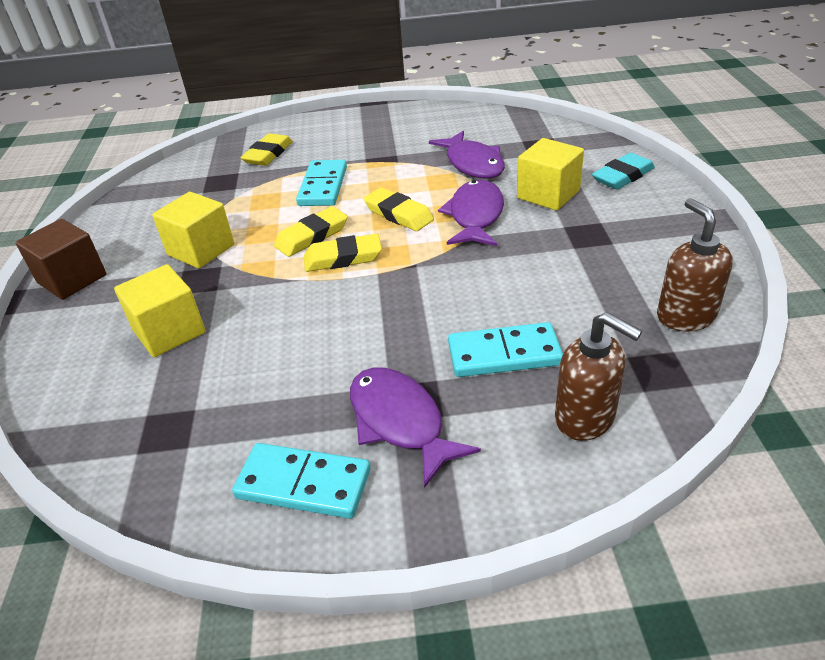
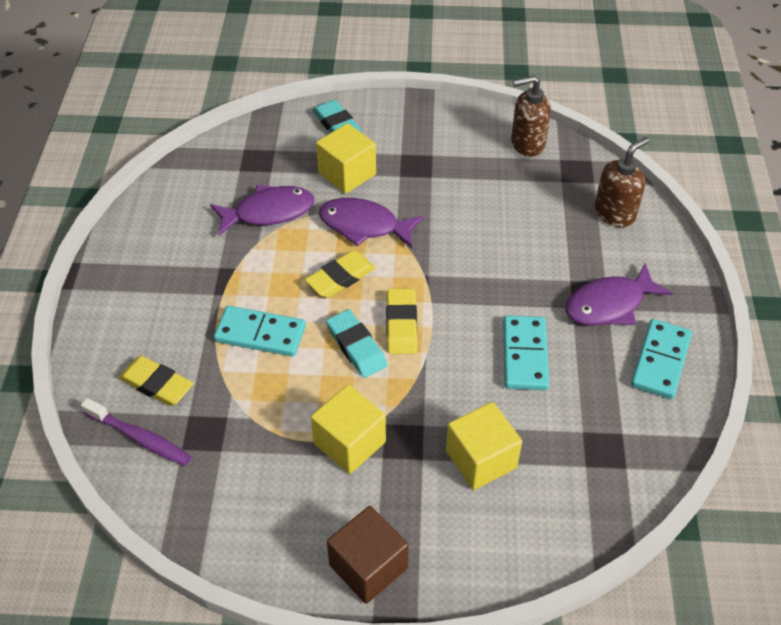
camera: 85 degrees left, 10 degrees up
(218, 158) = (140, 438): none -> purple toothbrush
(312, 236) = (356, 347): yellow eraser -> turquoise eraser
(504, 354) = (549, 240): turquoise domino -> turquoise domino (524, 355)

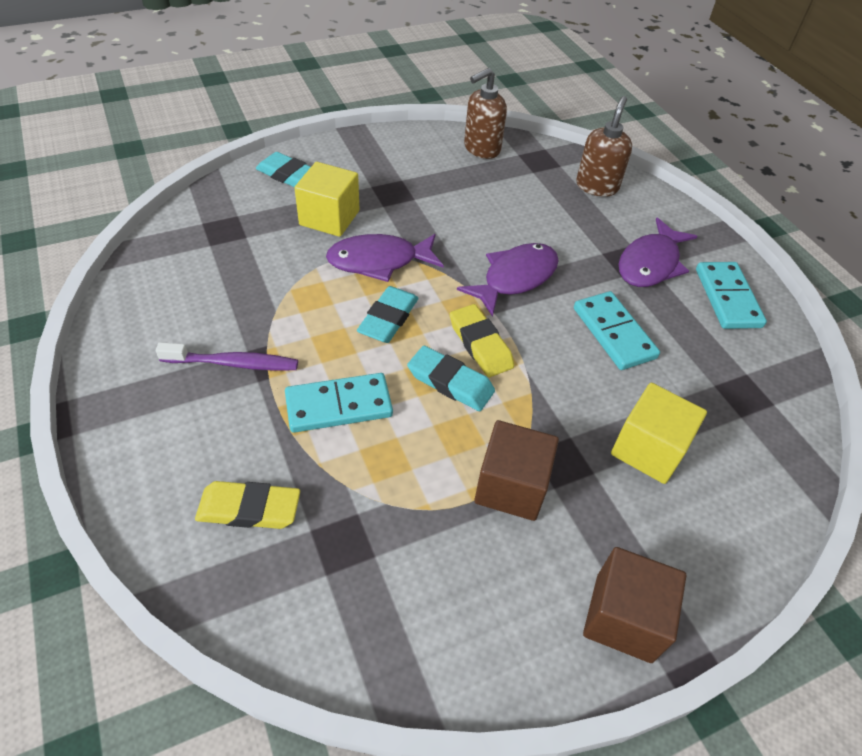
camera: 30 degrees left, 0 degrees up
(140, 438) = (266, 583): purple toothbrush -> purple toothbrush (234, 363)
(269, 212) = (269, 277): purple fish -> purple fish (515, 278)
(341, 278) = (388, 319): yellow eraser -> turquoise eraser
(349, 443) = (511, 486): yellow cube -> brown cube

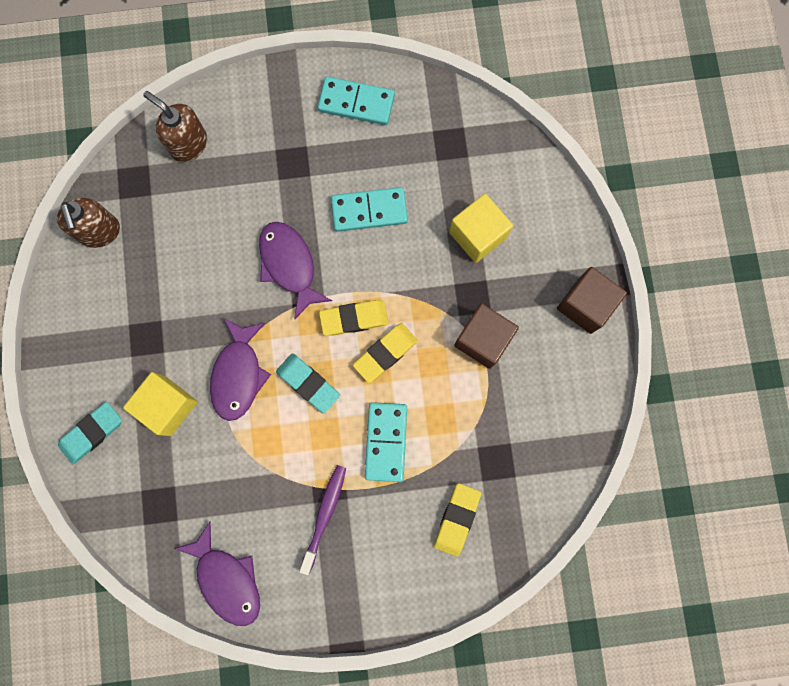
camera: 70 degrees left, 30 degrees up
(450, 382) = (385, 353): turquoise eraser -> yellow eraser
(650, 263) = (302, 145): purple fish -> purple fish (227, 579)

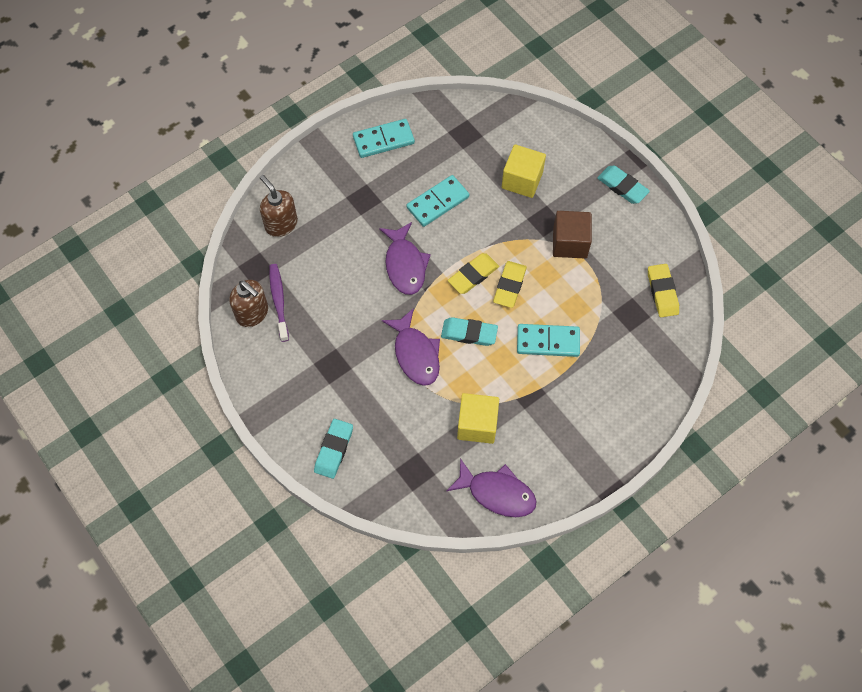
camera: 30 degrees left, 15 degrees down
(168, 406) = (378, 401): yellow cube -> yellow cube (477, 424)
(188, 144) = (281, 224): brown soap dispenser -> brown soap dispenser turned 45 degrees clockwise
(289, 265) = (405, 265): purple fish -> purple fish turned 135 degrees counterclockwise
(324, 515) = (537, 412): purple toothbrush -> purple toothbrush (279, 301)
(386, 442) = (548, 342): turquoise domino -> turquoise domino turned 60 degrees counterclockwise
(456, 519) = (629, 364): yellow eraser -> yellow eraser (662, 292)
(585, 305) = (622, 186): brown cube -> turquoise eraser

